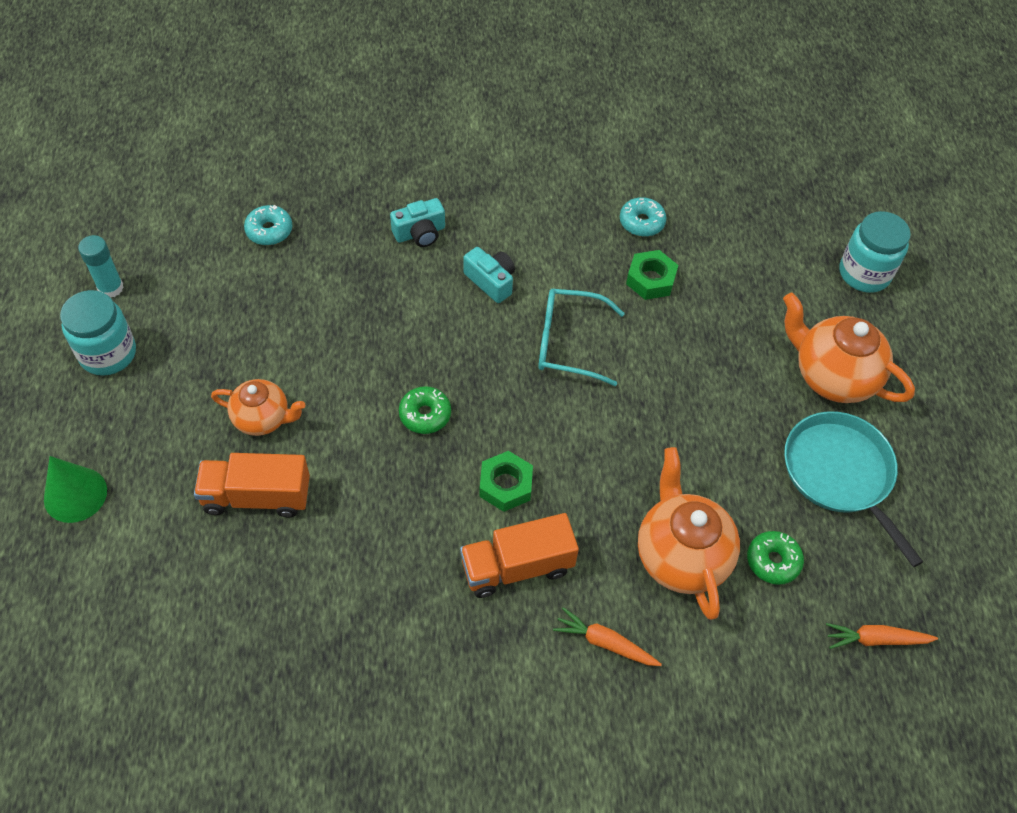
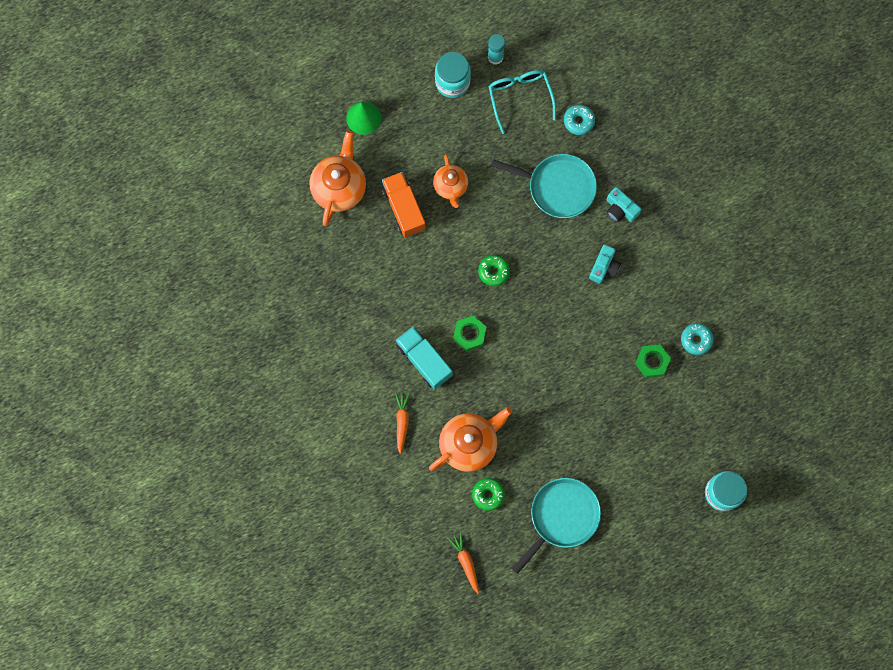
camera: 70 degrees right, 20 degrees up
(346, 289) = (558, 187): none -> turquoise pan
(517, 567) = (424, 360): orange truck -> turquoise truck
(569, 343) = (580, 331): turquoise glasses -> turquoise glasses (520, 98)
(832, 376) = (630, 494): orange teapot -> orange teapot (339, 188)

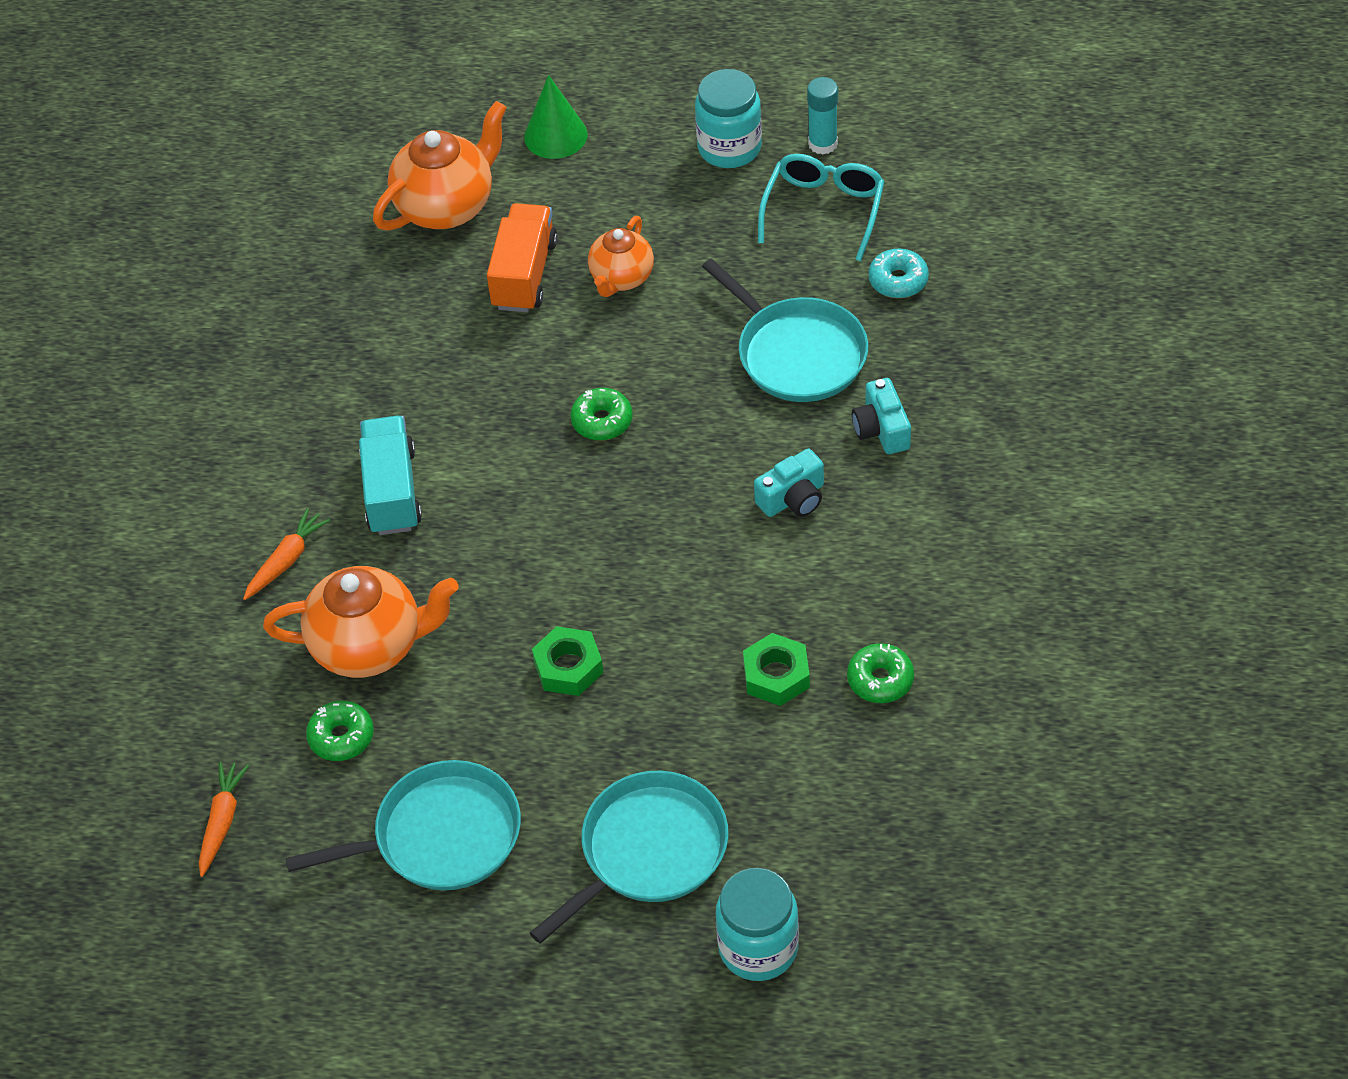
camera: 35 degrees right, 25 degrees down
(469, 334) = (494, 489): green nut -> green nut (568, 667)
(651, 475) = (648, 851): none -> turquoise pan
(696, 340) = (880, 680): turquoise donut -> green donut

